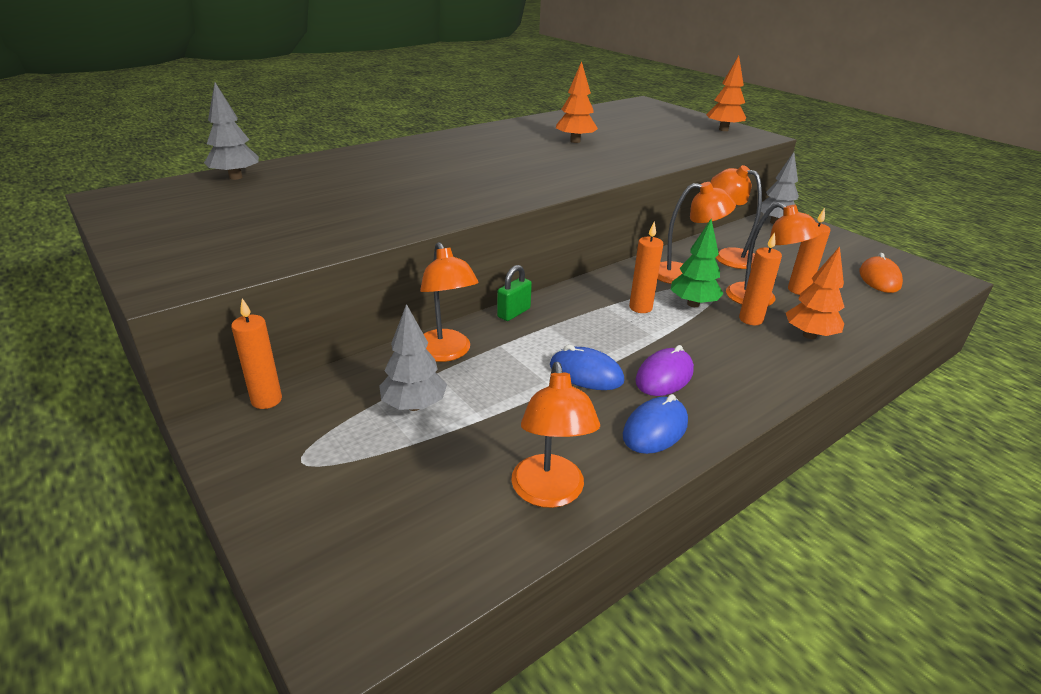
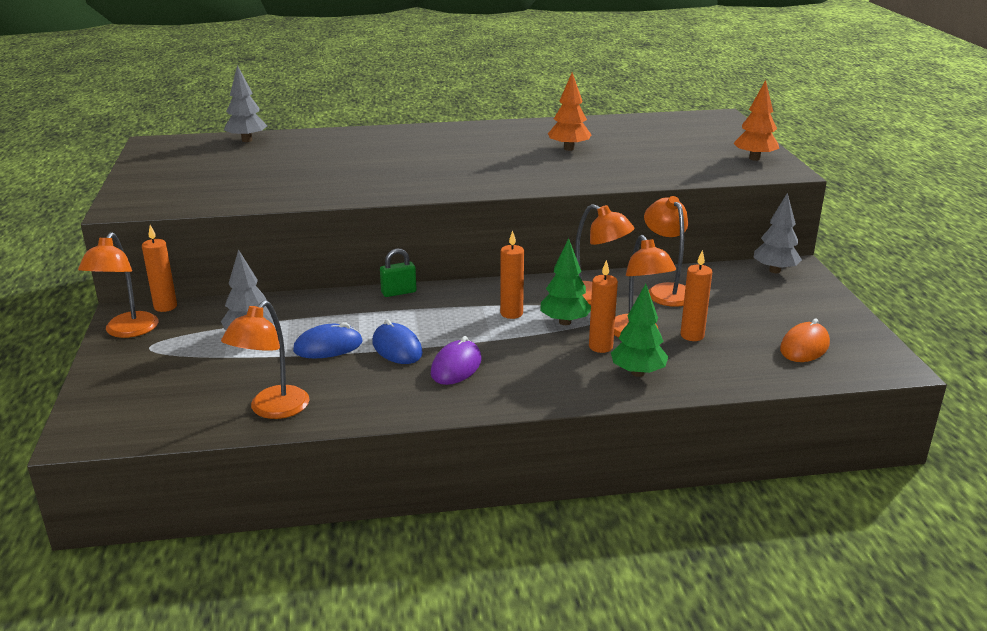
camera: 30 degrees right, 5 degrees down
(446, 353) = (312, 308): orange lamp -> orange lamp (127, 331)
(655, 429) = (397, 397): blue mouse -> blue mouse (328, 346)
(664, 376) = (456, 366): purple mouse -> purple mouse turned 45 degrees counterclockwise
(809, 335) = (637, 373): orange tree -> green tree

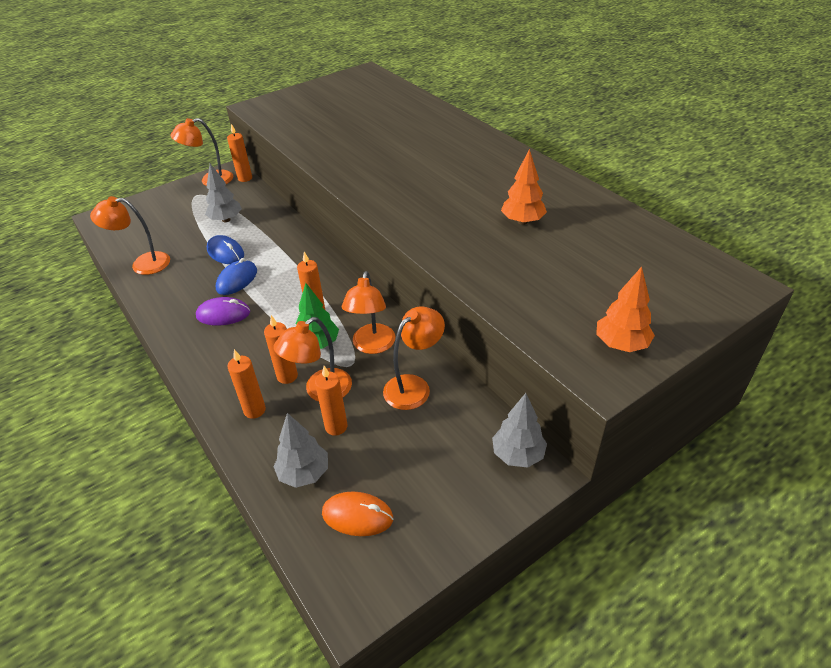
camera: 65 degrees right, 15 degrees up
(247, 140) = (399, 94): grey tree -> grey tree (304, 473)
(399, 292) = (317, 250): green padlock -> none
(637, 373) = (254, 410): green tree -> orange candle

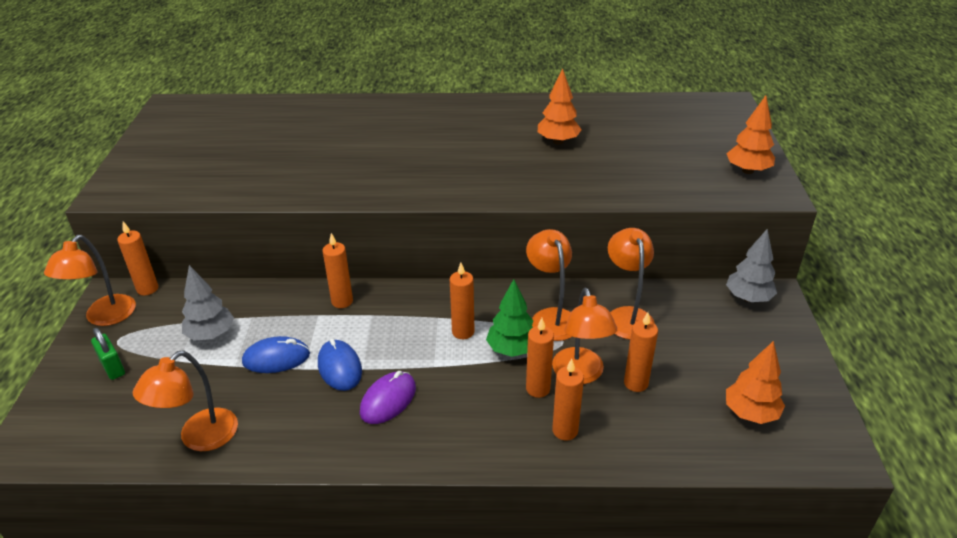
camera: 55 degrees left, 5 degrees down
(174, 206) = (113, 368): none -> green padlock
(299, 247) = (342, 301): none -> orange candle
(304, 473) = (677, 427): grey tree -> none
(357, 516) = (750, 413): orange mouse -> orange tree
(372, 346) = (551, 317): orange lamp -> orange lamp turned 150 degrees counterclockwise

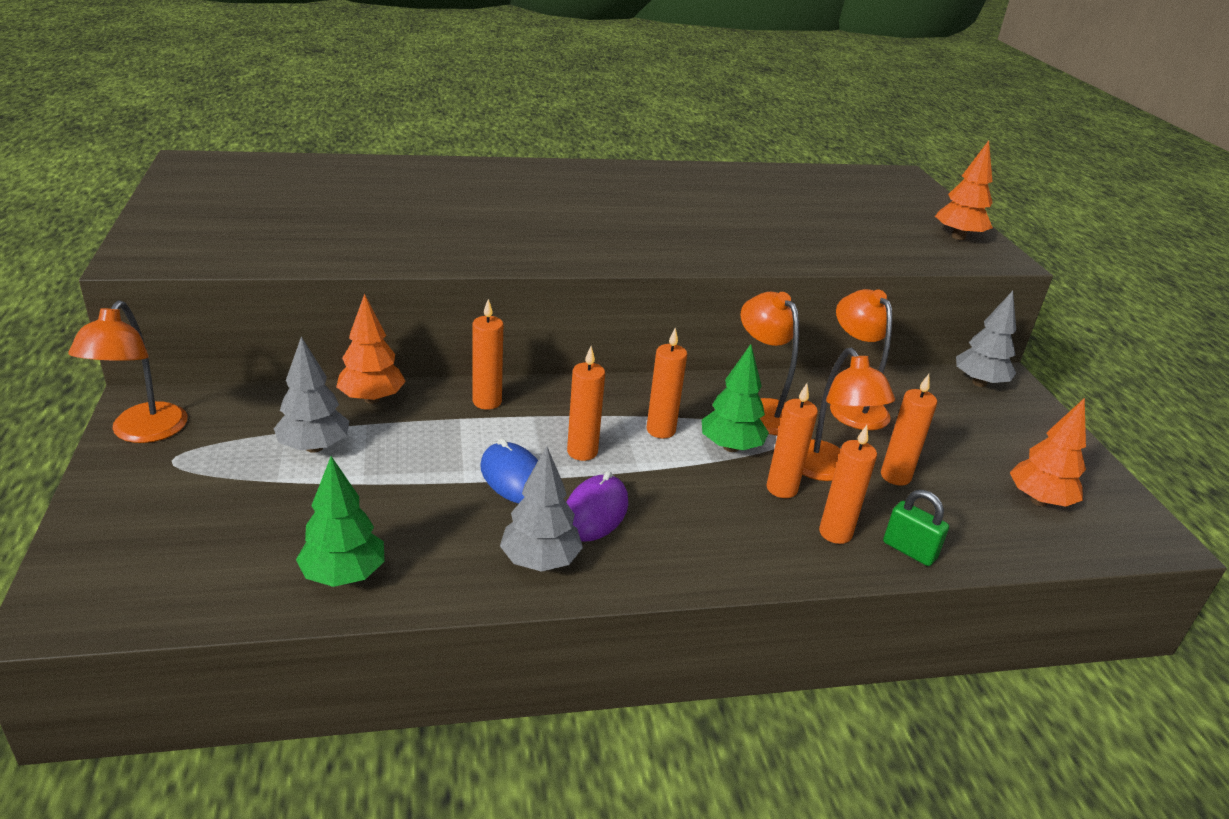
camera: 15 degrees left, 5 degrees down
(113, 368) = (177, 494): green padlock -> green padlock (909, 550)
(147, 289) = (198, 395): orange candle -> orange candle (582, 452)
(200, 438) = (343, 575): orange lamp -> green tree
(276, 358) = (420, 471): blue mouse -> none
(335, 438) = (540, 561): none -> grey tree
(558, 141) = (728, 207): orange tree -> orange tree (372, 399)

